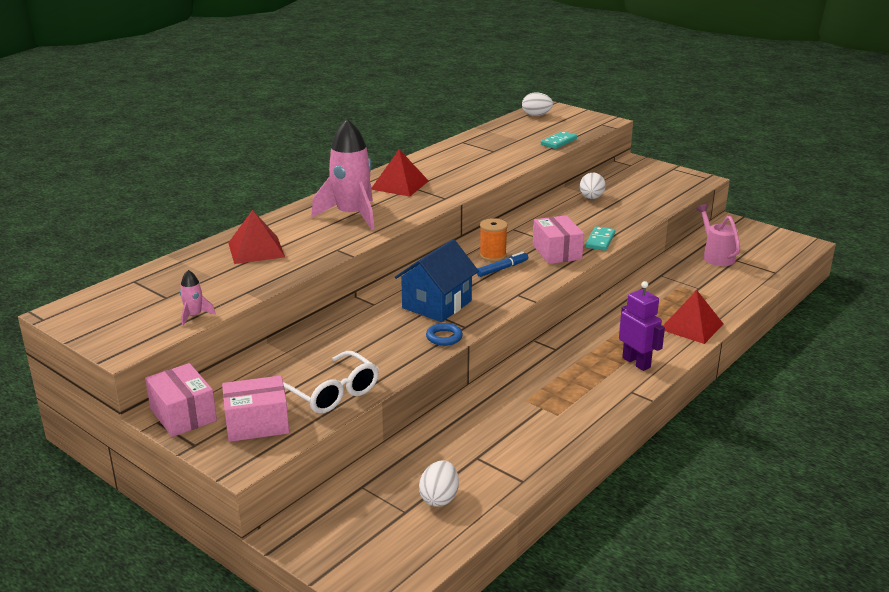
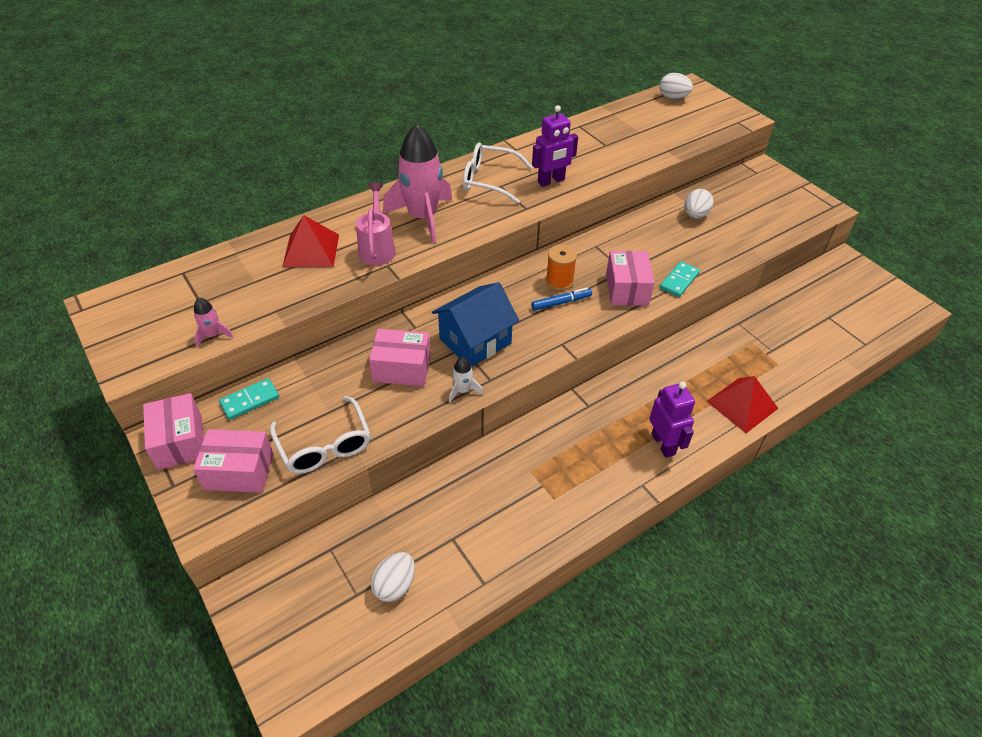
camera: 15 degrees right, 20 degrees up
(377, 332) = (402, 368): none -> pink box
(399, 185) = (489, 180): red pyramid -> white glasses
(444, 337) = (463, 390): blue ring -> white rocket
(458, 178) = (551, 181): none -> purple robot
(558, 142) = (680, 142): turquoise domino -> turquoise domino (250, 400)
(716, 256) = (809, 307): pink watering can -> pink watering can (377, 248)

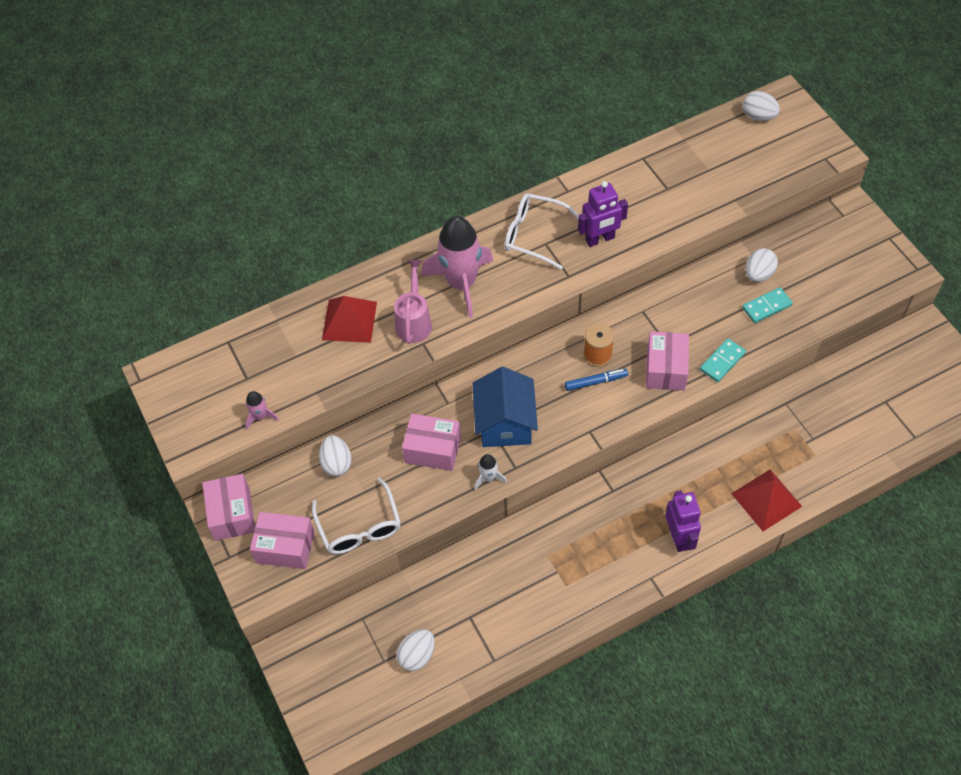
camera: 10 degrees right, 10 degrees up
(250, 400) = (292, 475): turquoise domino -> turquoise domino (766, 306)
(299, 386) = (337, 463): none -> white egg
(475, 341) = (505, 423): blue house -> blue house turned 60 degrees counterclockwise

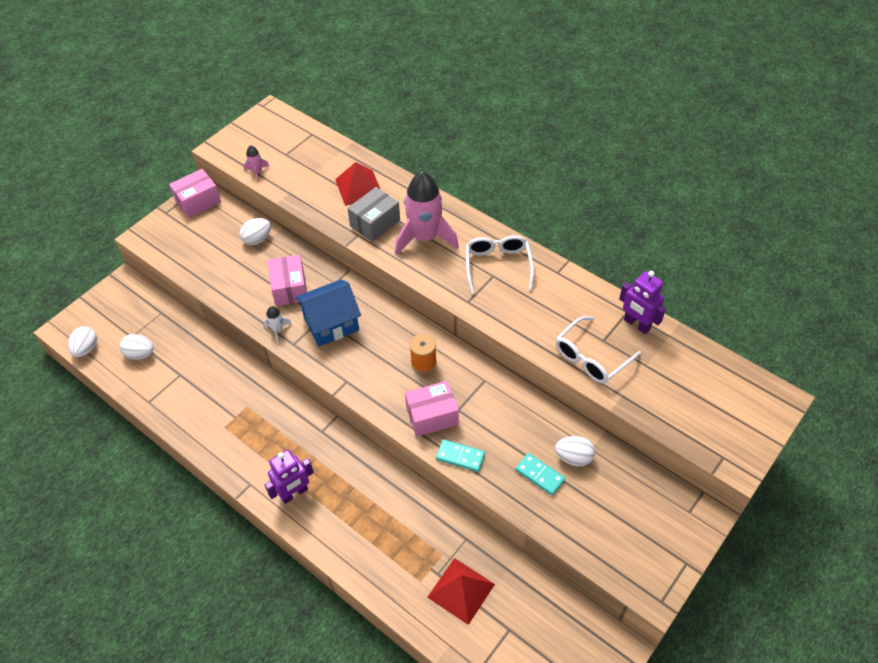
camera: 65 degrees right, 5 degrees down
(285, 547) = (181, 237): pink box -> none
(359, 527) = (210, 270): white glasses -> white glasses (591, 358)
(414, 322) = (375, 223): pink watering can -> grey box
(595, 382) = (396, 370): blue marker -> none
(600, 239) = (518, 310): purple robot -> purple robot (636, 324)
(758, 116) = (738, 385): white egg -> white egg (86, 349)
(766, 500) = (356, 552): red pyramid -> red pyramid (461, 590)

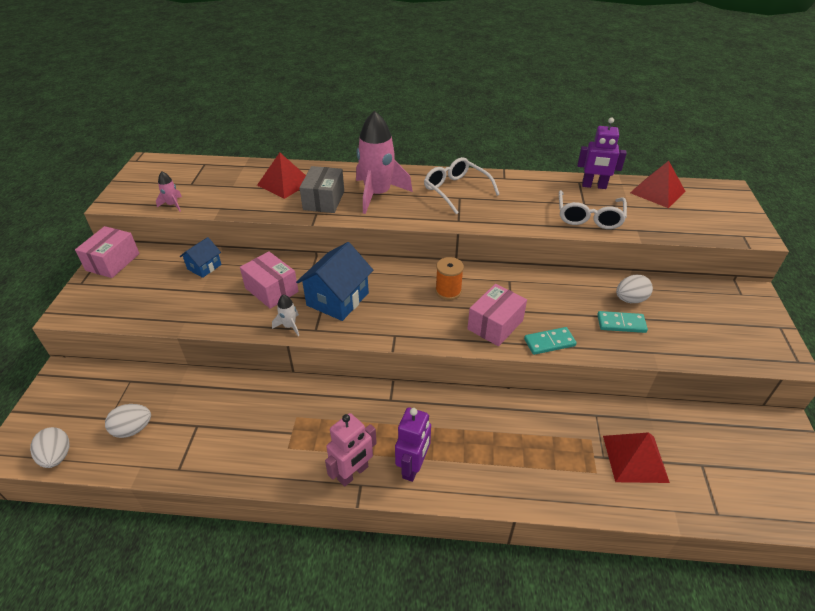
camera: 35 degrees left, 10 degrees down
(251, 473) = (353, 473): none -> pink robot
(257, 239) = (204, 267): white egg -> blue house
(695, 363) = (657, 192): none -> red pyramid

